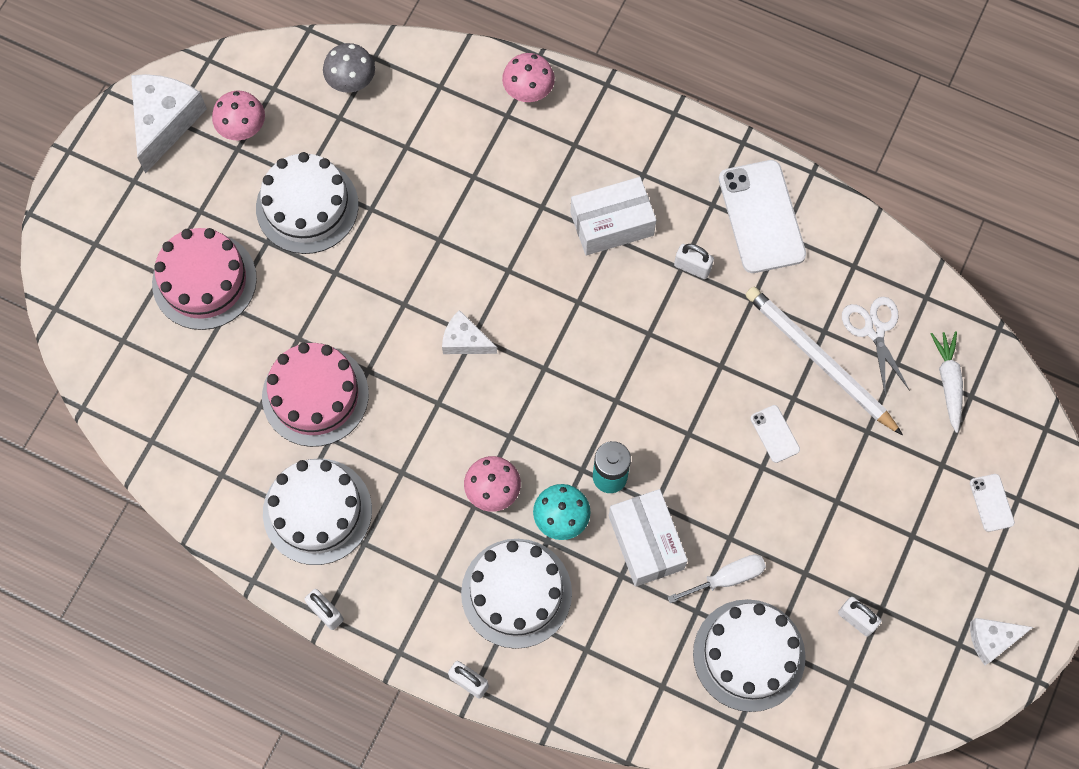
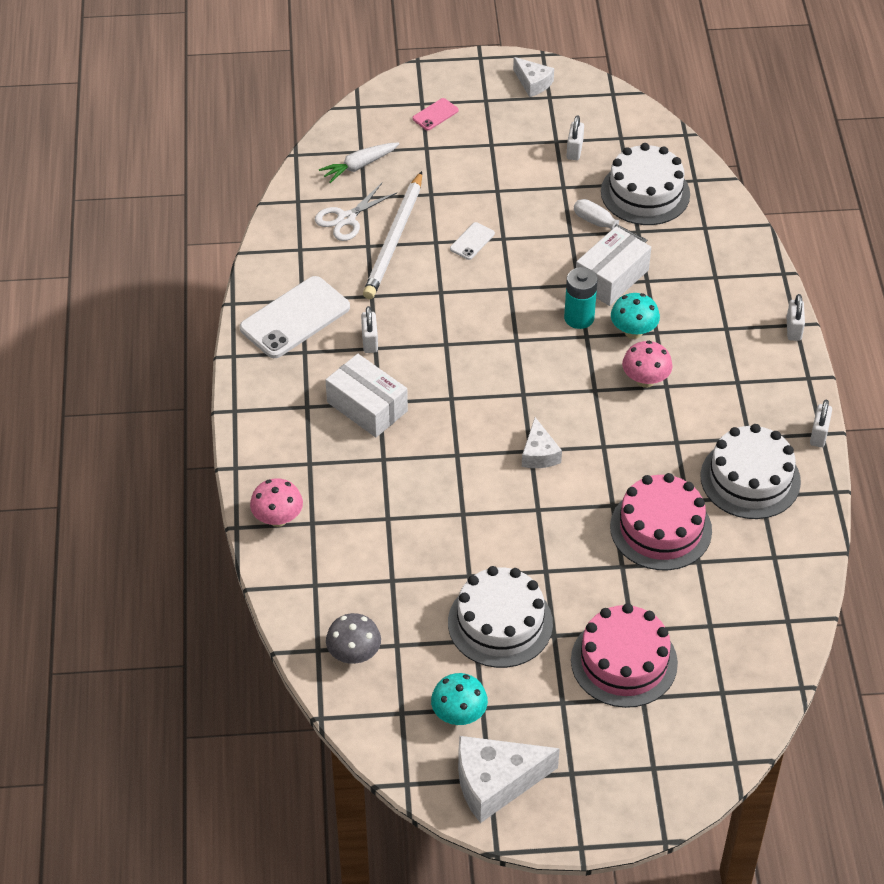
camera: 120 degrees left, 20 degrees down
(242, 128) = (459, 714): pink mushroom -> turquoise mushroom
(516, 593) = (709, 332): white cake -> none
(991, 503) = (435, 114): white phone -> pink phone

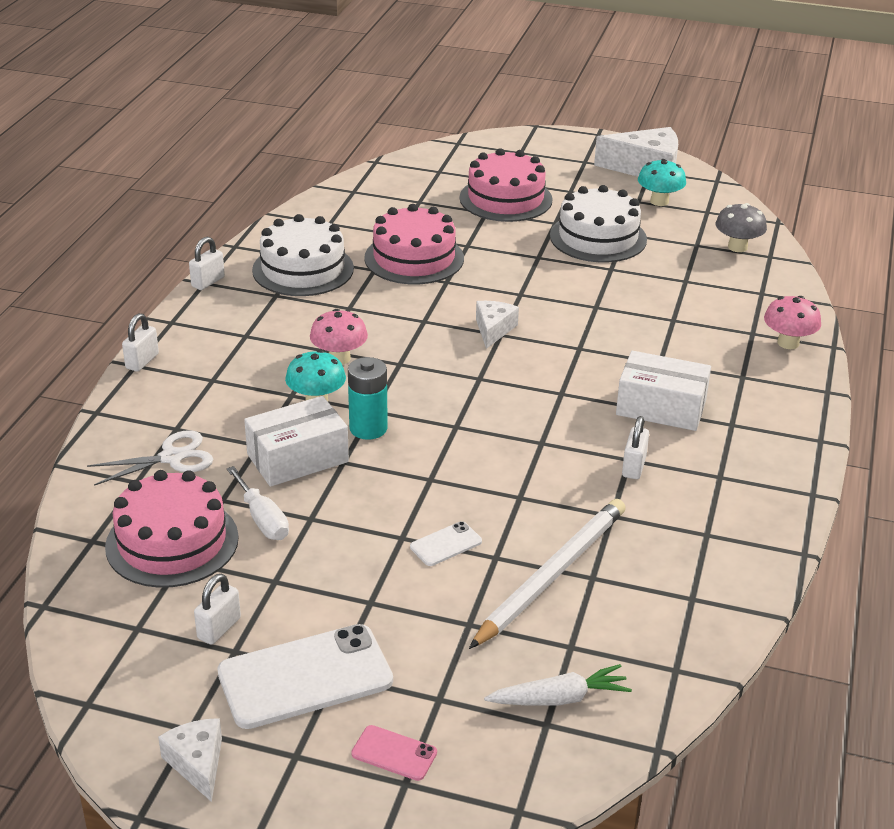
camera: 160 degrees left, 15 degrees down
(295, 318) = (722, 515): white phone -> white phone (305, 677)
(346, 219) = (610, 622): white scissors -> white scissors (172, 458)
(367, 406) = (661, 407): white box -> white box turned 45 degrees counterclockwise
(435, 114) = (394, 753): pink phone -> pink phone turned 45 degrees clockwise
(645, 193) = (172, 542): white cake -> pink cake

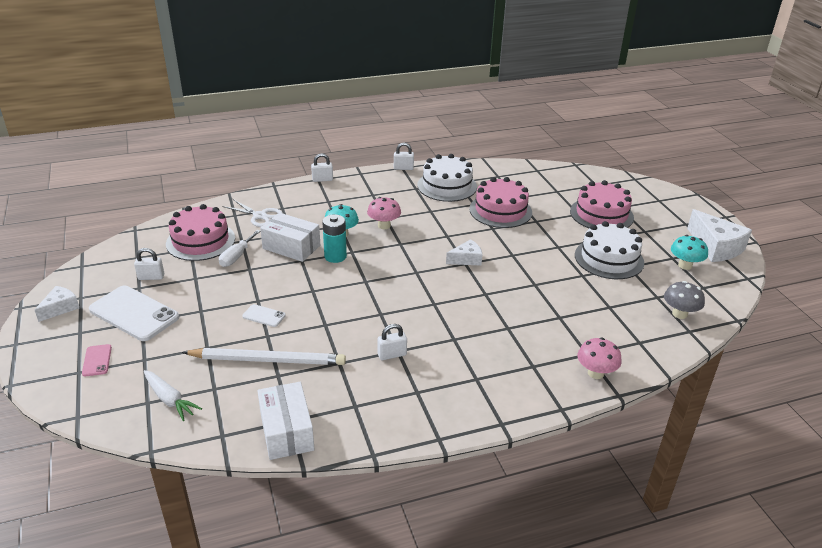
camera: 55 degrees right, 0 degrees up
(661, 407) = (461, 344): white box -> white box (286, 431)

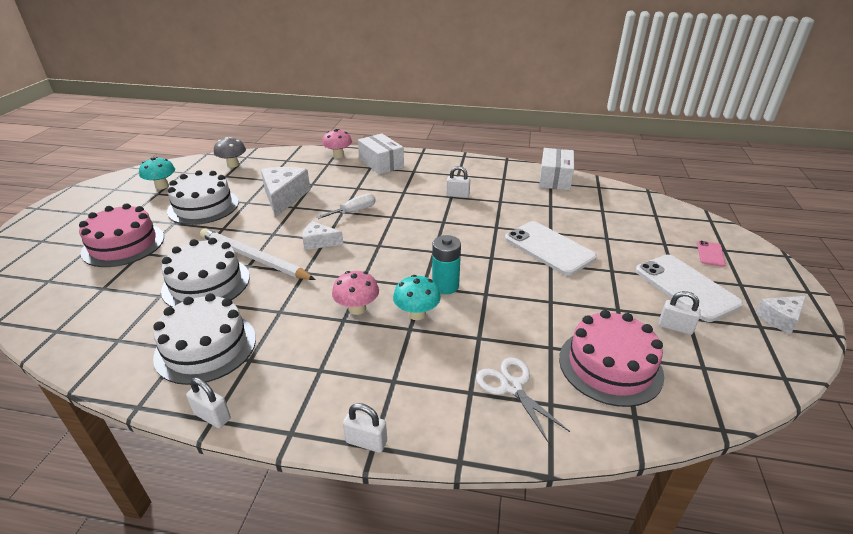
camera: 150 degrees left, 0 degrees up
(170, 400) = (638, 212): white carrot -> none
(237, 256) = (562, 323): white screwdriver -> white screwdriver (354, 211)
(264, 316) = (549, 248): white phone -> white phone, size x2.17
(268, 360) = (555, 216): white pencil -> white pencil (253, 258)
(291, 247) = (489, 315): white box -> white box (381, 163)
(500, 210) = (206, 283): pink cake -> white cake
(715, 247) = (109, 190): white cheese -> white cheese (284, 197)

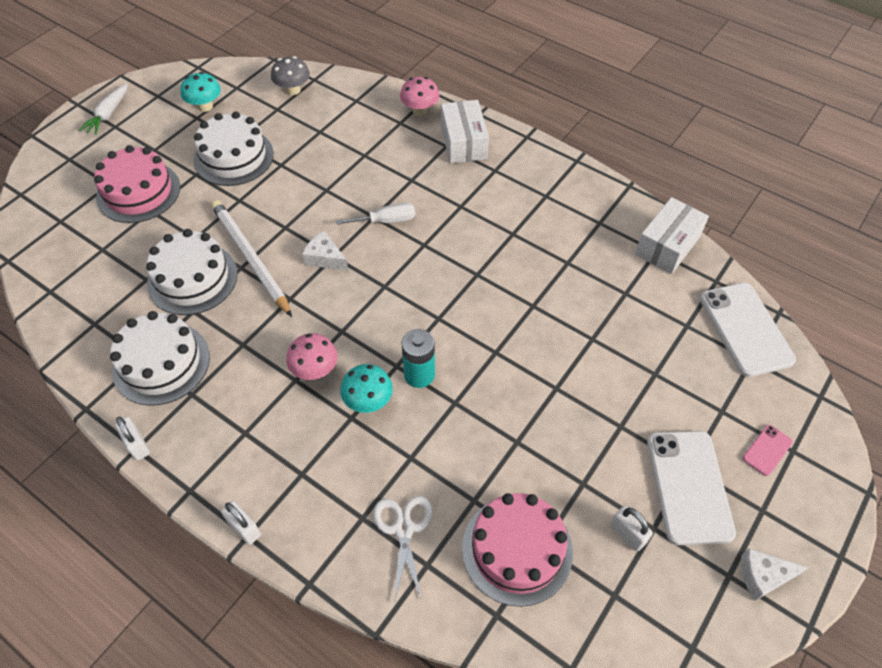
camera: 25 degrees right, 20 degrees up
(70, 208) = (108, 114): none -> white carrot
(284, 197) = (322, 169): white cheese -> none
(457, 195) = (522, 234): white padlock -> none
(549, 248) = (571, 363): white phone -> white phone (745, 329)

